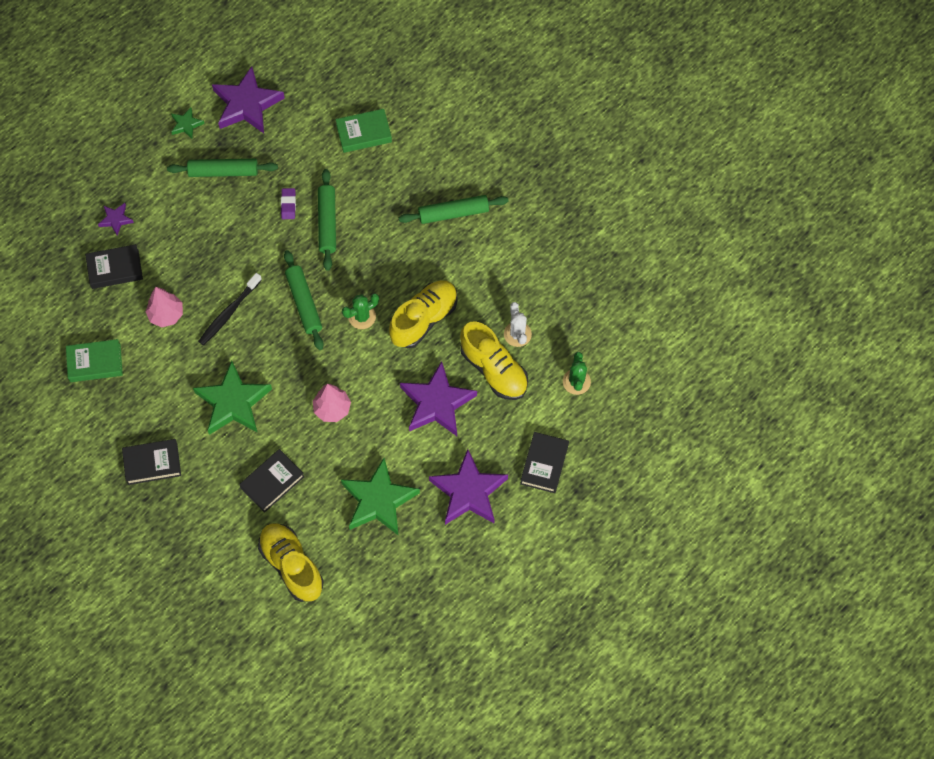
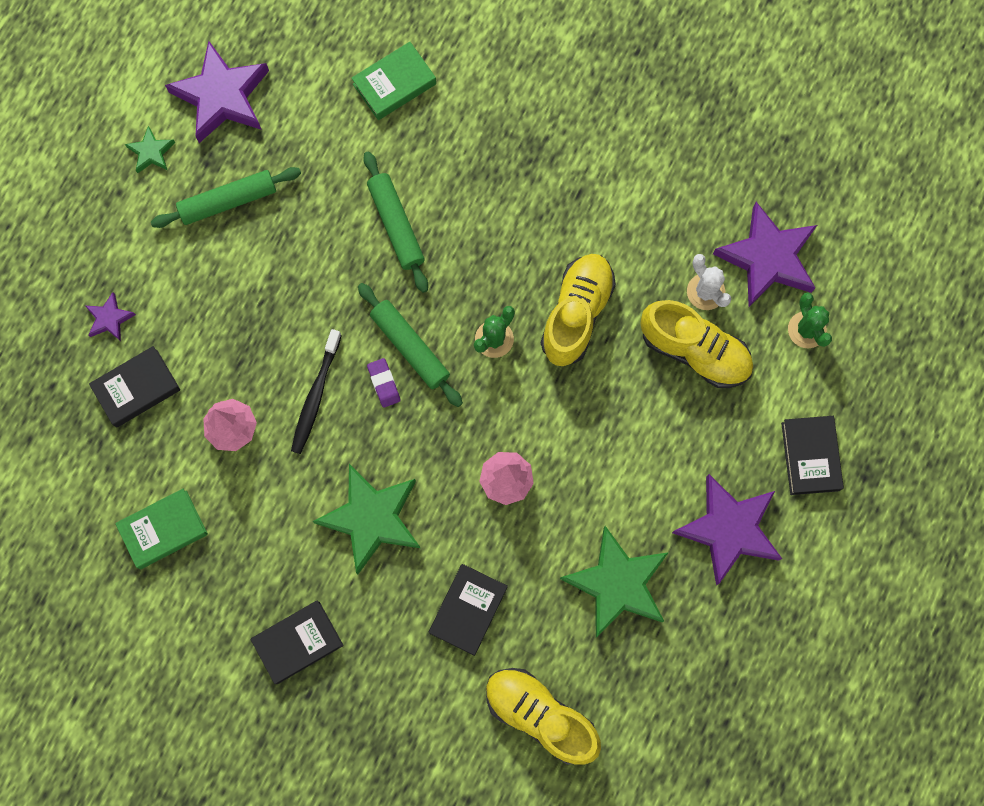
camera: 20 degrees left, 10 degrees up
(288, 205) = (334, 218): purple eraser -> purple eraser (384, 383)
(437, 403) = (639, 423): purple star -> purple star (767, 258)
(453, 213) = (556, 154): green rolling pin -> none

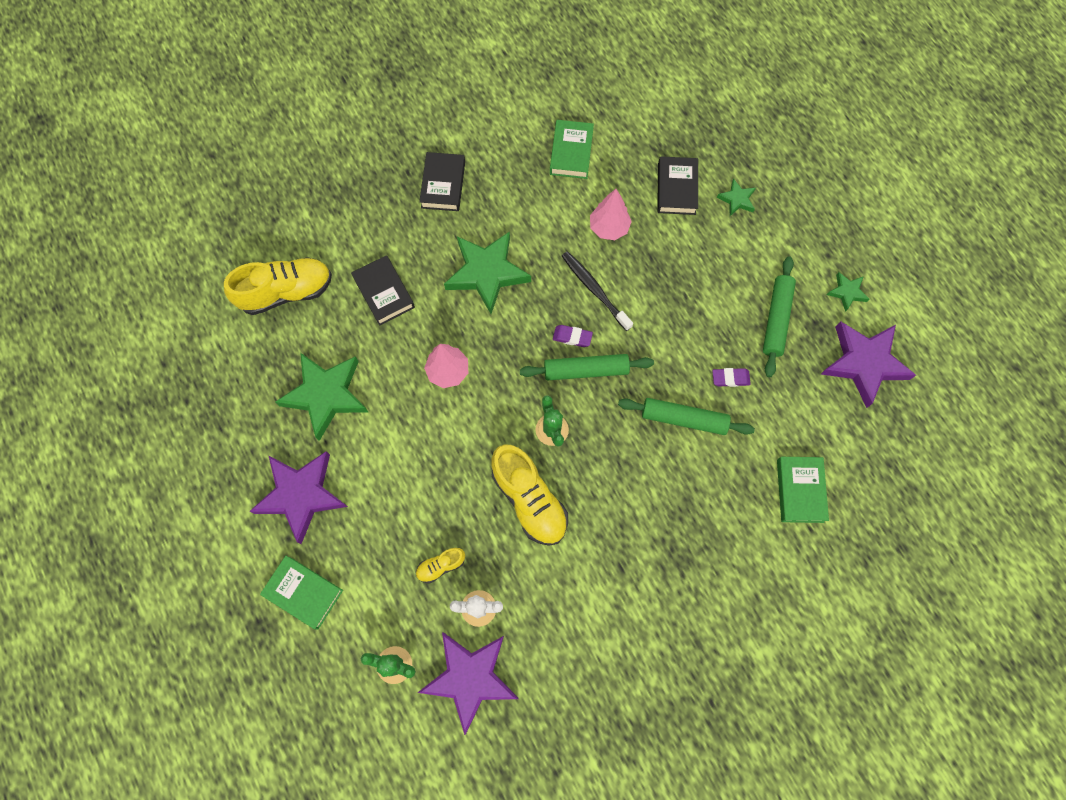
camera: 125 degrees right, 5 degrees down
(109, 318) = (737, 199): purple star -> green star
(323, 207) = (730, 378): none -> purple eraser
(695, 351) = (441, 566): yellow shoe -> yellow shoe, size x0.48
(810, 456) = (303, 593): black book -> green book

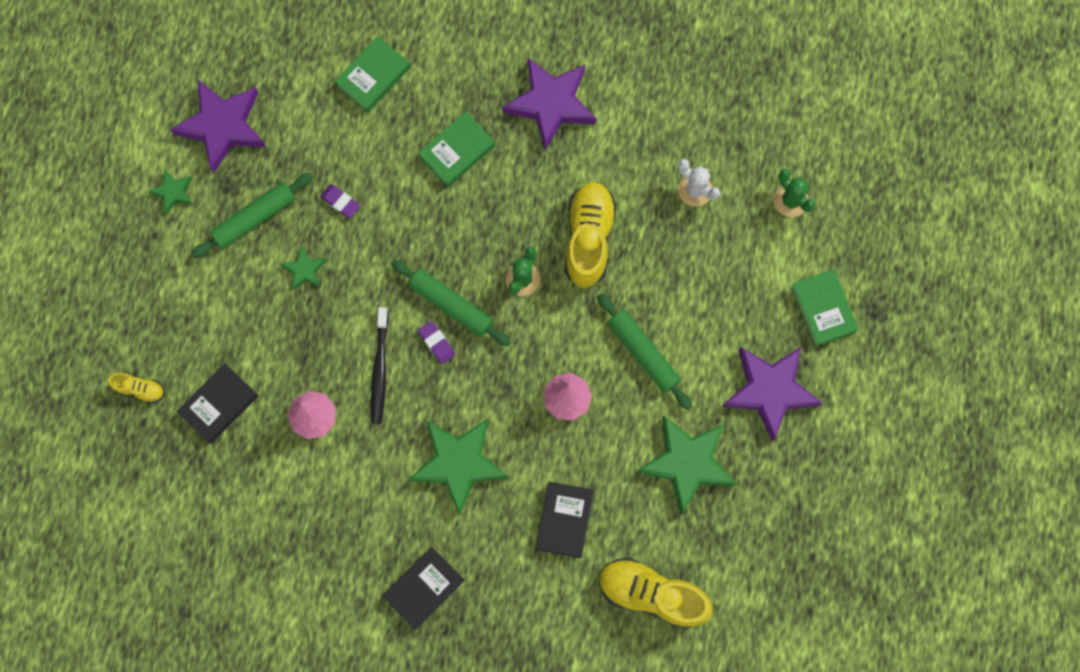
camera: 140 degrees left, 5 degrees up
(441, 566) = (699, 244): yellow shoe -> yellow shoe (140, 389)
(470, 678) = (740, 147): purple star -> purple star (551, 104)
(571, 152) = (278, 522): green book -> green book (457, 151)
(684, 419) = (409, 201): green rolling pin -> green rolling pin (643, 353)
(737, 199) = (177, 349): green star -> green star (304, 270)

